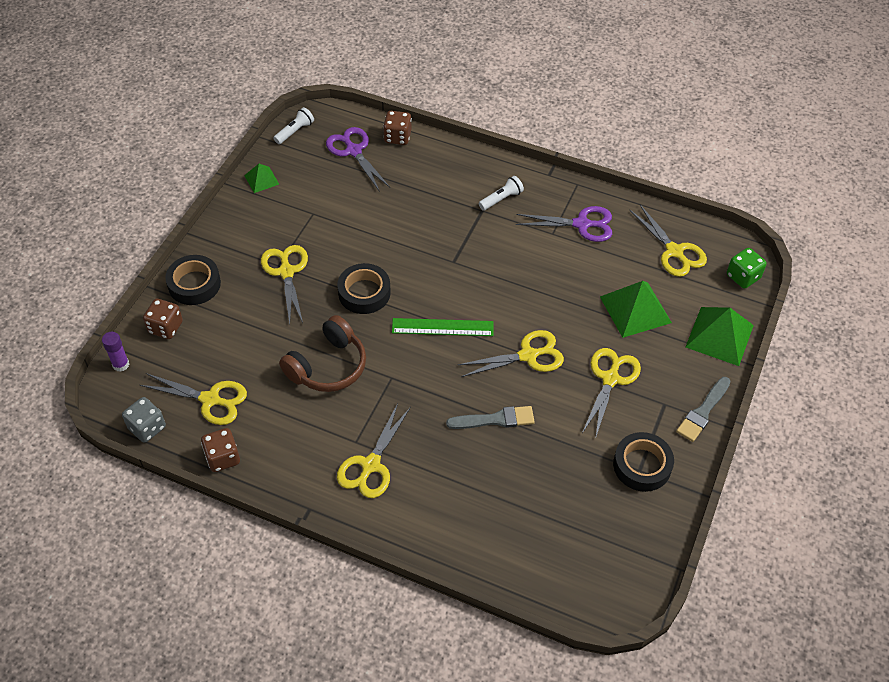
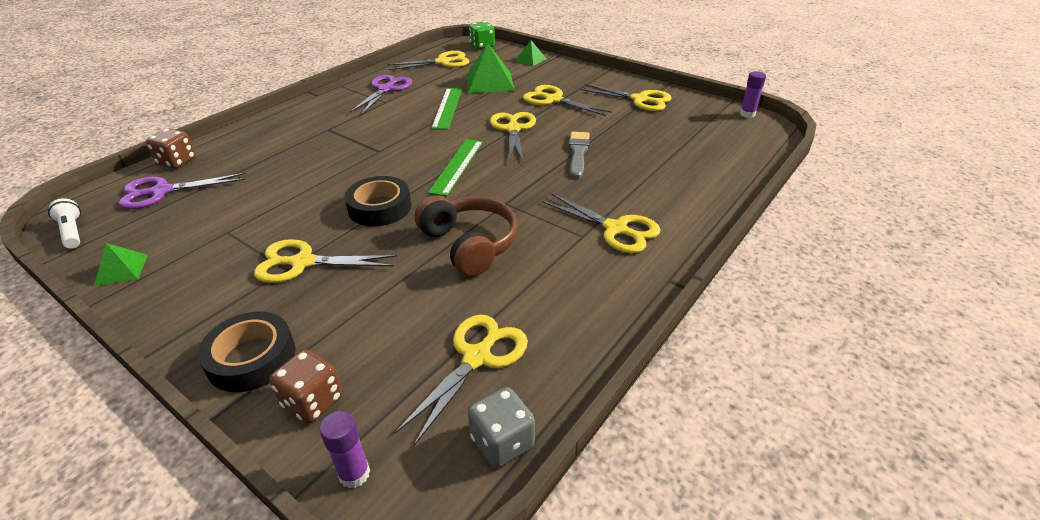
camera: 75 degrees left, 15 degrees down
(223, 458) = (580, 352): brown dice -> none
(501, 199) = (323, 118): white flashlight -> none
(556, 288) = (447, 108): none -> green ruler
(642, 465) = (640, 100): black tape -> yellow scissors
(642, 583) = (747, 114): none -> purple glue stick
(703, 411) = (596, 73): grey brush -> none
(719, 336) = (530, 59): green pyramid -> green pyramid, size x0.54

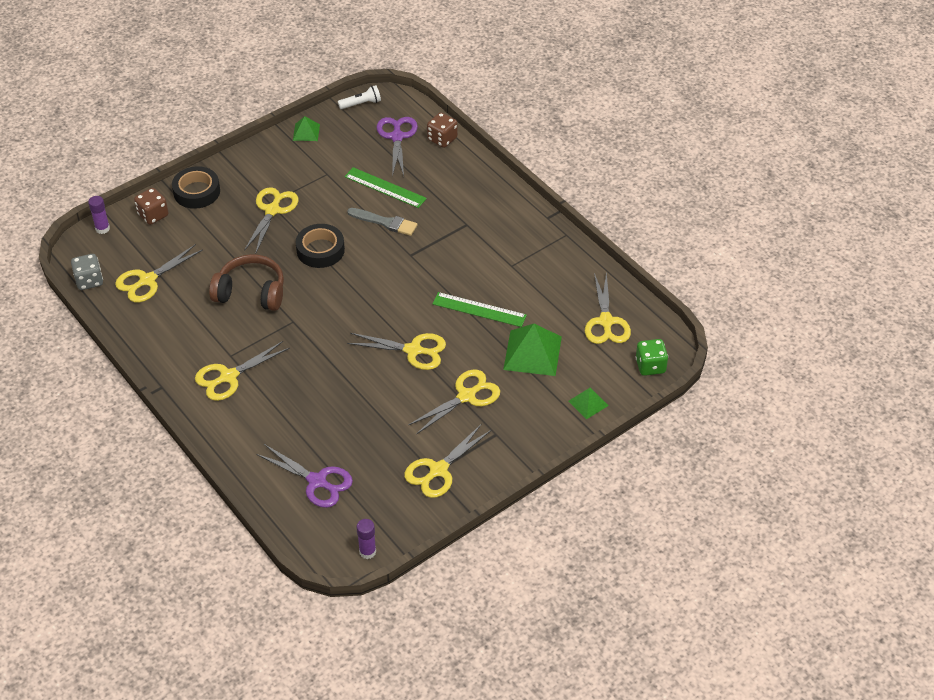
camera: 105 degrees right, 10 degrees up
(386, 89) = (542, 268): purple scissors -> purple scissors (317, 481)
(457, 166) = (362, 301): green ruler -> green ruler (385, 187)
(469, 244) = (251, 292): brown headphones -> brown headphones turned 150 degrees counterclockwise
(477, 357) = (147, 280): yellow scissors -> yellow scissors turned 90 degrees clockwise
(578, 153) = (348, 386): grey brush -> grey brush (385, 222)

